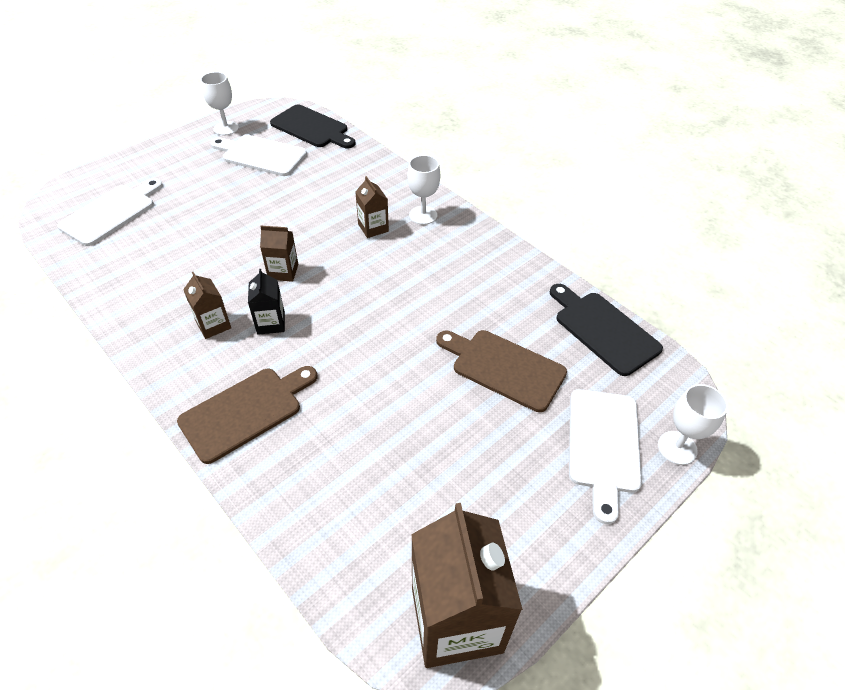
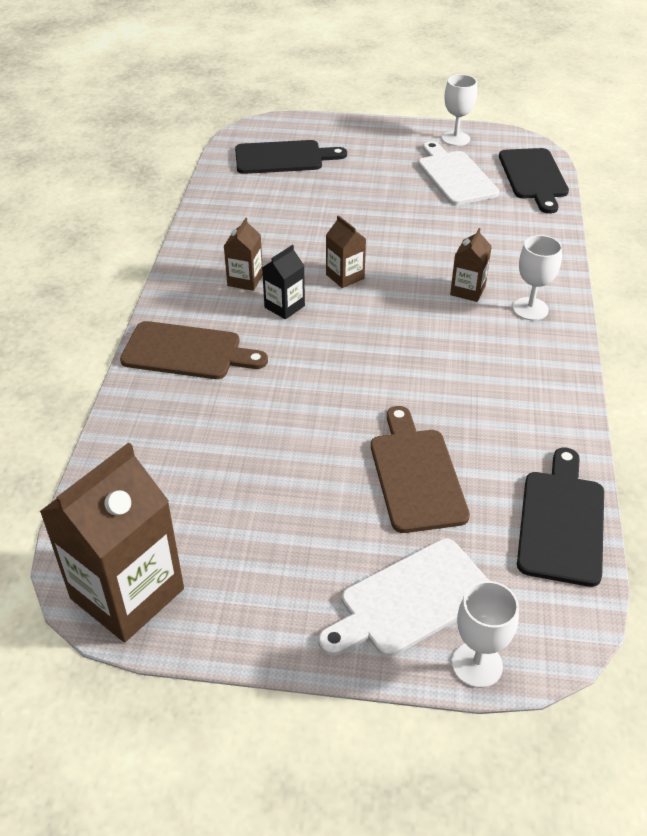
camera: 50 degrees right, 5 degrees down
(111, 213) = (283, 158): white cutting board -> black cutting board

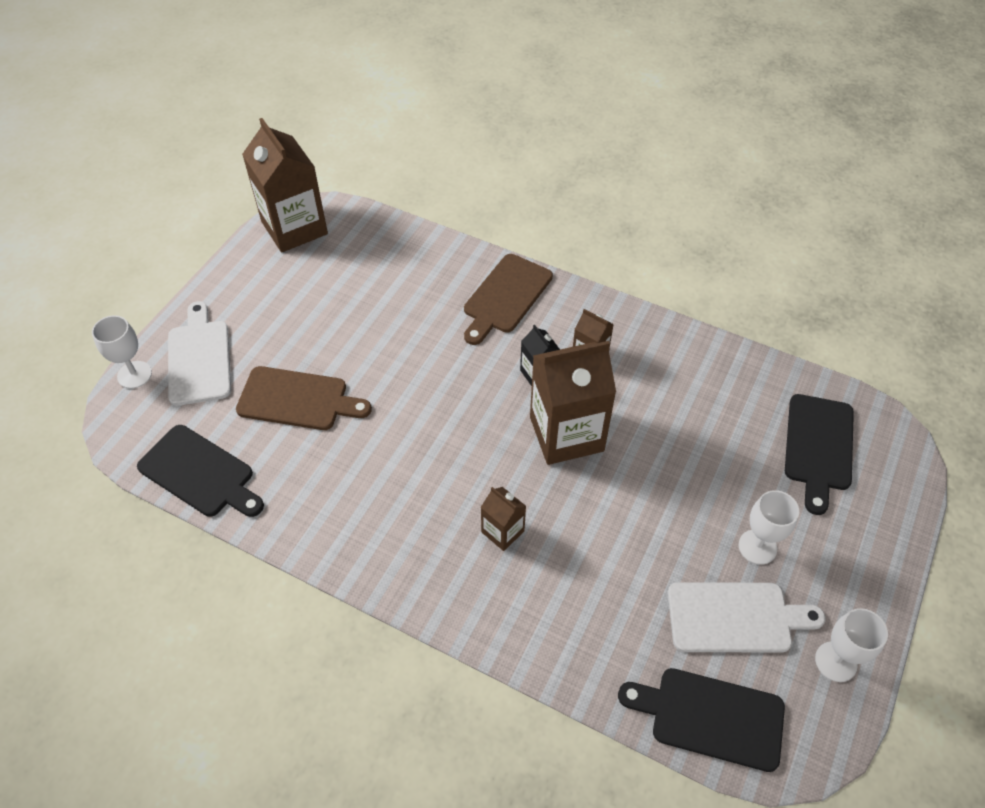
camera: 110 degrees right, 10 degrees up
(345, 276) = (566, 434): brown carton -> brown carton, size x2.07
(530, 309) = (450, 576): white goblet -> white goblet (757, 547)

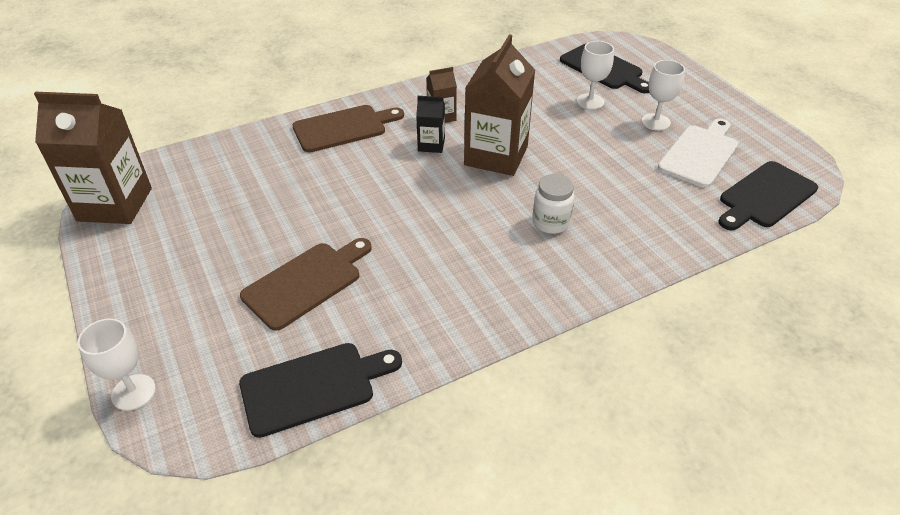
camera: 55 degrees left, 10 degrees down
(199, 358) = (177, 331): white cutting board -> none
(502, 531) = (551, 222): brown carton -> white jar
(505, 297) = (343, 128): brown cutting board -> brown cutting board turned 90 degrees counterclockwise
(836, 661) = (756, 132): white goblet -> white goblet (590, 102)

